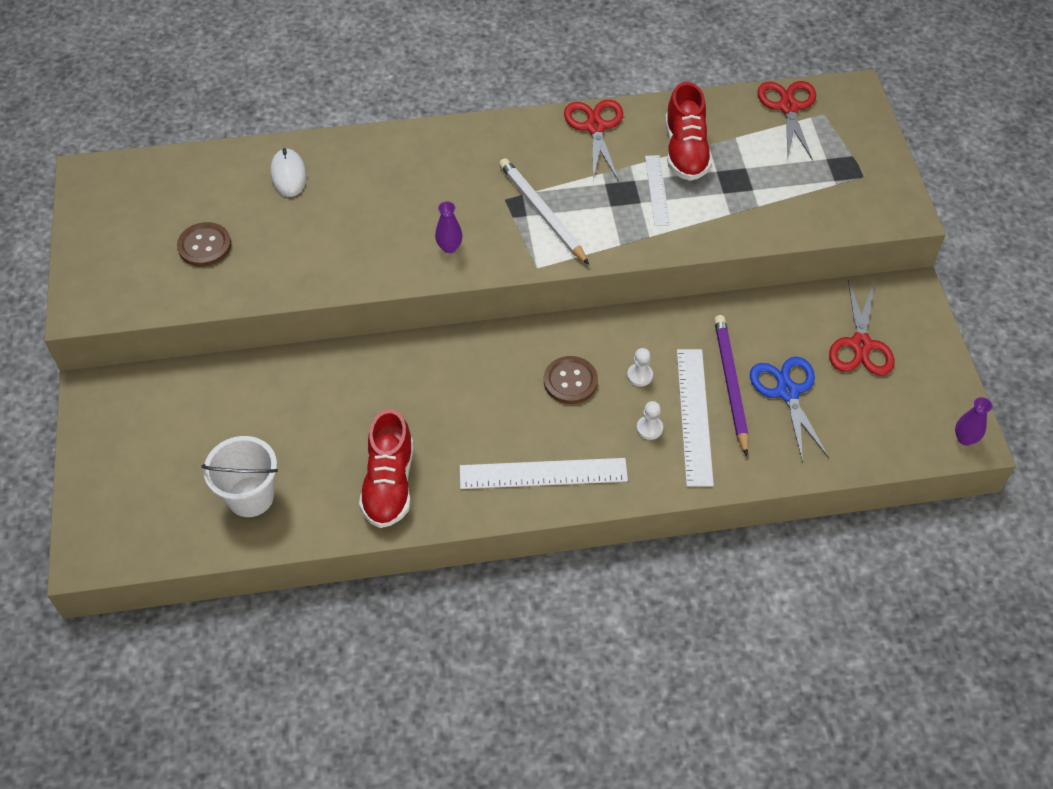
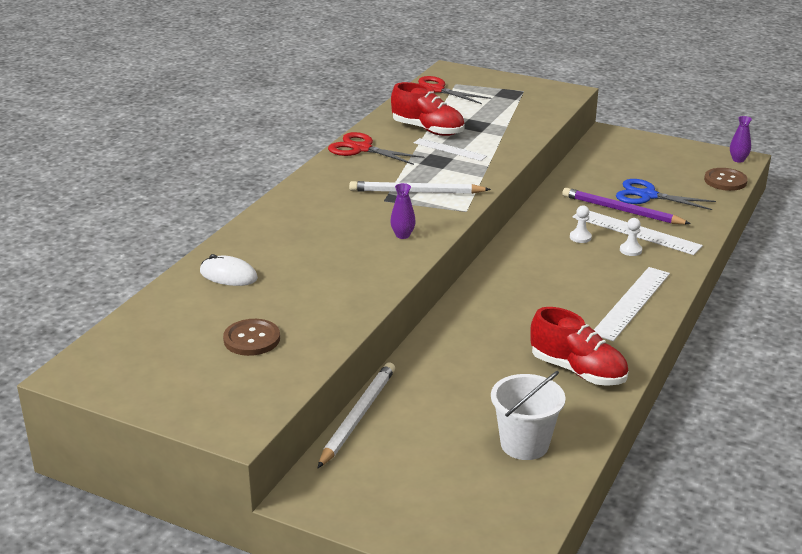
camera: 55 degrees left, 25 degrees down
(213, 366) = (357, 416): none -> white pencil
(570, 381) = (557, 263): brown button -> brown button (725, 181)
(861, 345) = (634, 161): red scissors -> none

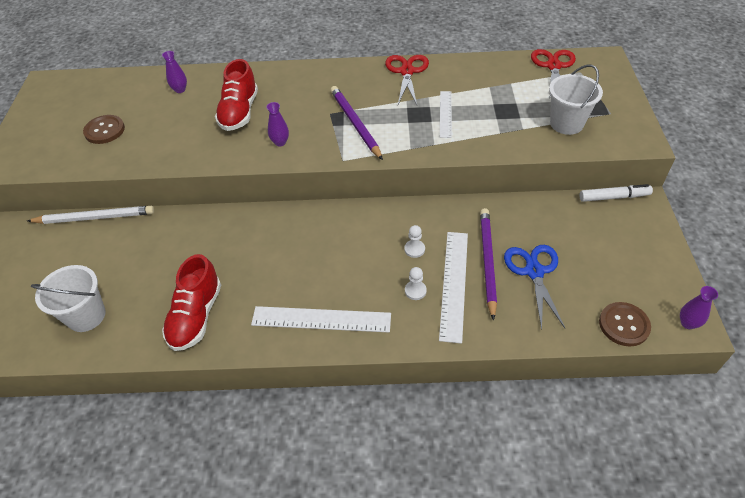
camera: 65 degrees right, 20 degrees up
(228, 275) = (180, 90): white mouse -> purple vase
(416, 192) = (355, 124): white pencil -> purple pencil
(428, 130) = (471, 90): red shoe -> red shoe (239, 112)
(519, 109) = (566, 123): none -> white bucket
(592, 141) = (614, 197): none -> white marker

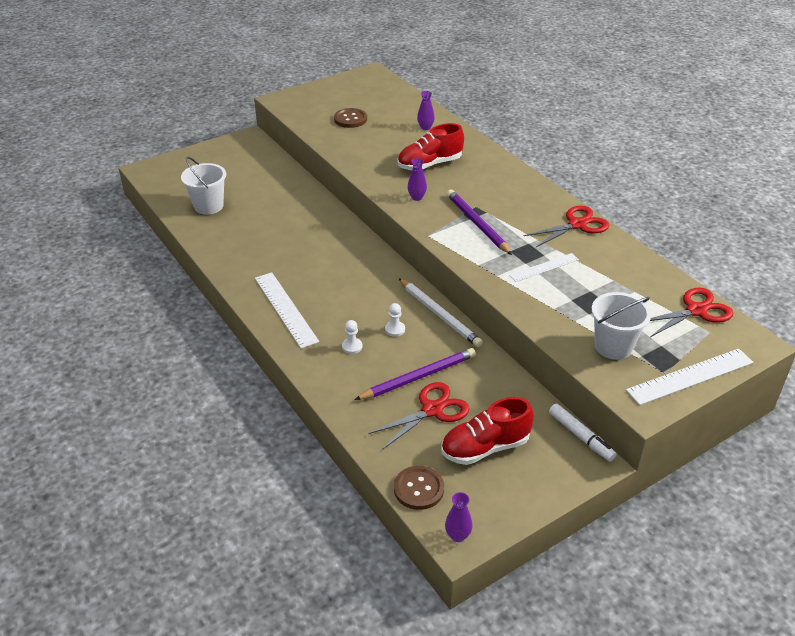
camera: 55 degrees right, 10 degrees down
(95, 217) = (289, 166): white pencil -> white pencil (439, 314)
(196, 316) = (243, 250): red shoe -> red shoe (485, 447)
(355, 124) = (477, 224): purple pencil -> purple pencil turned 60 degrees counterclockwise
(454, 284) = (377, 366): white ruler -> white ruler (690, 376)
(534, 271) = (432, 410): blue scissors -> red scissors

